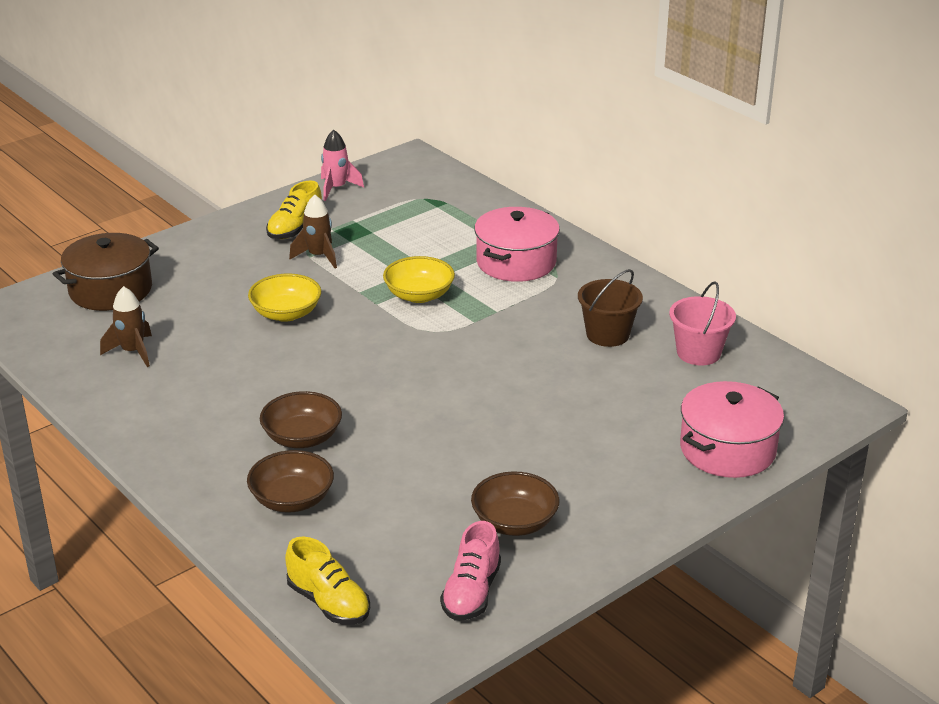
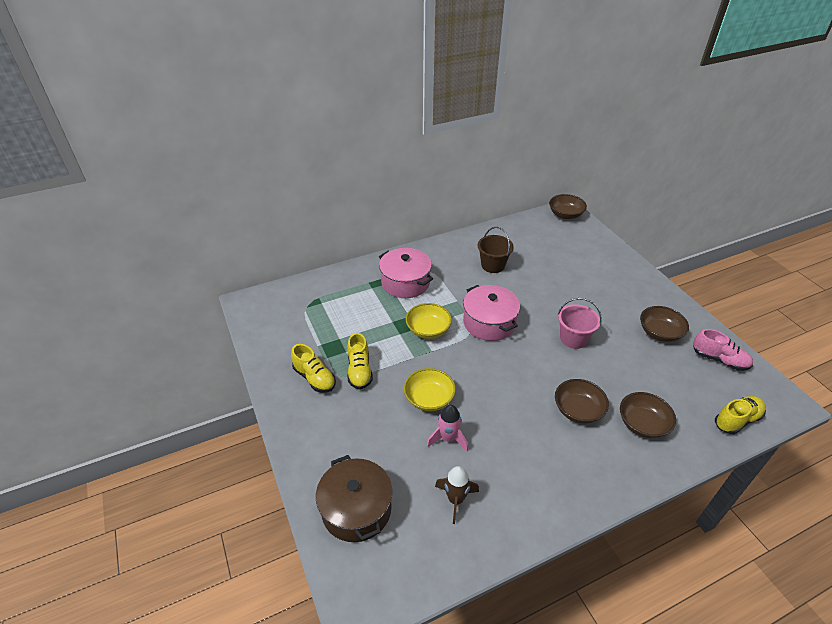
camera: 75 degrees left, 10 degrees up
(318, 256) = (359, 371): brown rocket -> yellow shoe
(336, 188) = (267, 347): pink rocket -> pink rocket (448, 438)
(698, 353) = (517, 240): pink bucket -> pink bucket (573, 338)
(727, 449) = (600, 251): pink pot -> pink pot (489, 323)
(829, 402) = (565, 214): none -> brown bowl

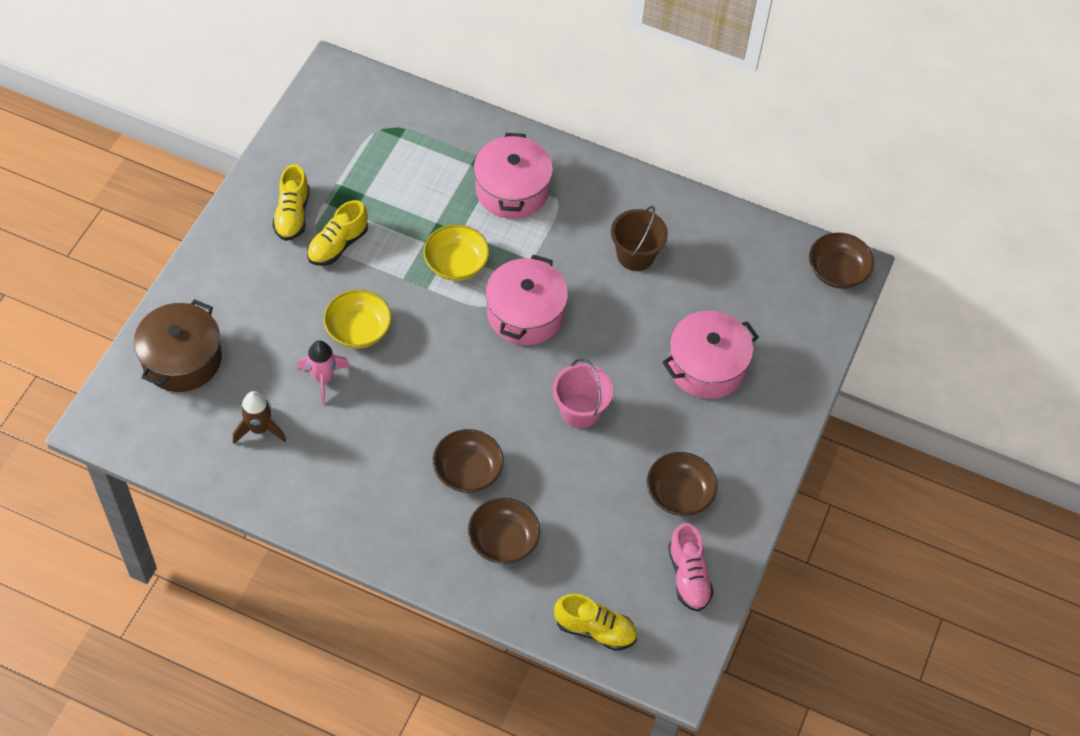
camera: 45 degrees right, 15 degrees up
(584, 279) = (706, 366): none -> pink pot

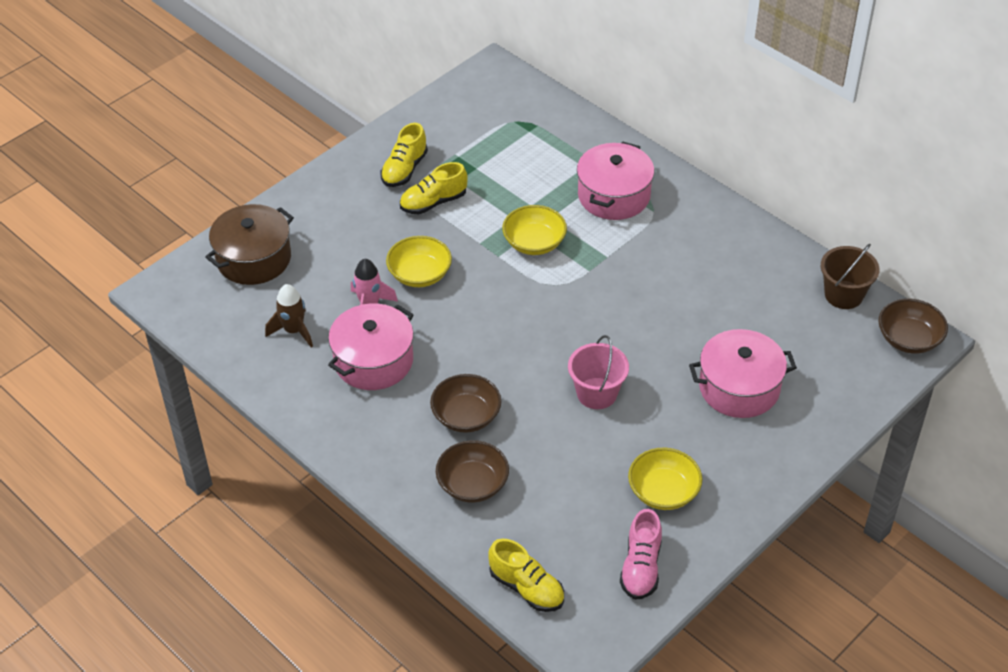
camera: 25 degrees right, 10 degrees down
(525, 313) = (580, 299): pink pot -> pink pot (373, 361)
(635, 255) = (709, 276): brown bucket -> brown bucket (843, 295)
(679, 494) = (663, 491): brown bowl -> yellow bowl

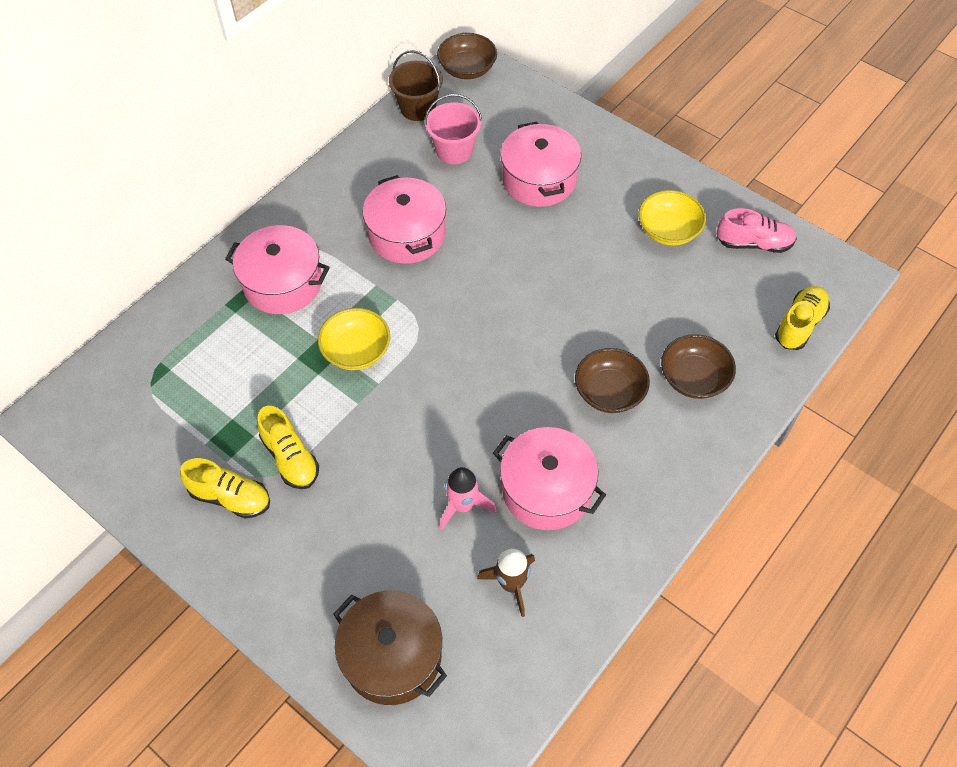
camera: 95 degrees left, 10 degrees up
(420, 274) = (410, 459): yellow bowl -> none
(597, 393) = (562, 284): pink bucket -> pink bucket (454, 151)
(667, 280) = (407, 234): none -> pink pot

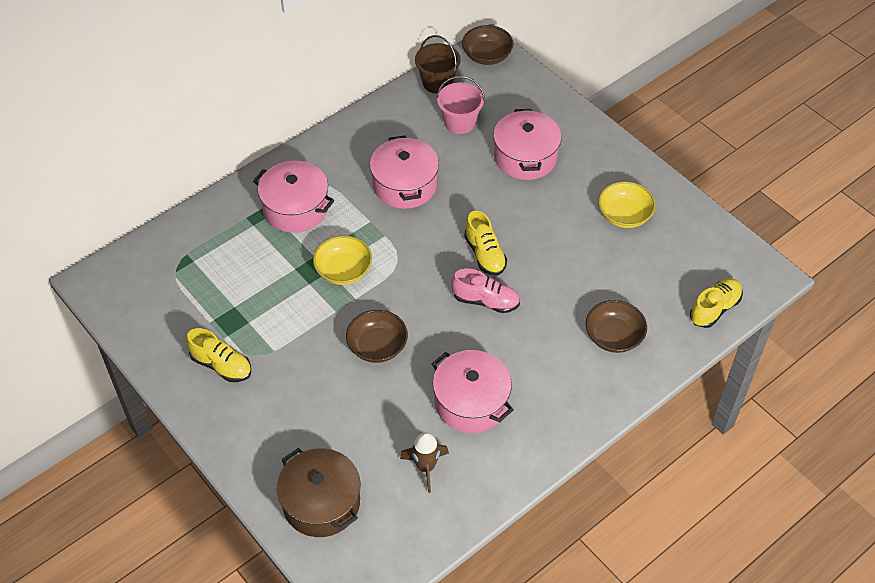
camera: 10 degrees right, 5 degrees down
(290, 458) = (274, 344): yellow shoe -> yellow shoe (484, 254)
(463, 505) = (401, 402): pink rocket -> none
(609, 392) = (541, 336): brown bowl -> brown bowl (377, 346)
(753, 243) = (694, 237): pink shoe -> pink shoe (485, 301)

